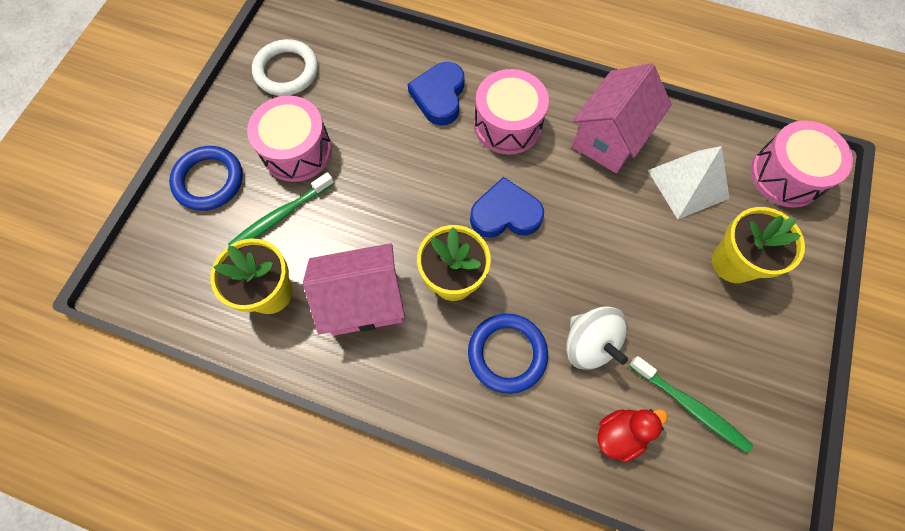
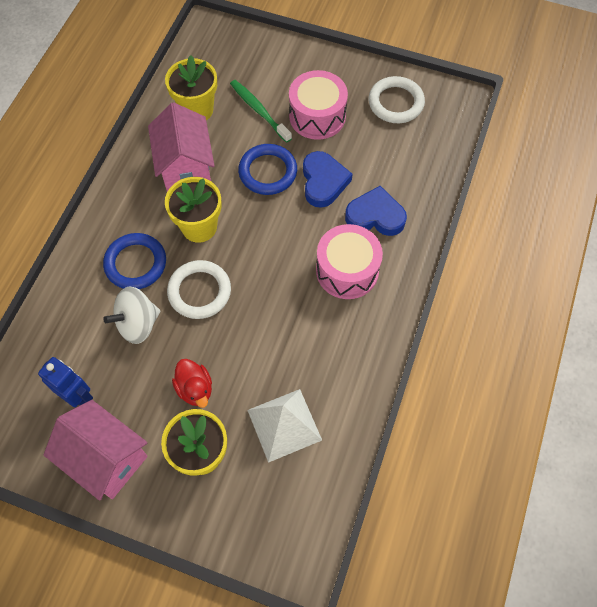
camera: 90 degrees right, 5 degrees down
(209, 180) = (290, 64): blue ring -> blue ring (268, 172)
(505, 214) = (256, 266): blue heart -> blue heart (323, 182)
(541, 274) = (199, 291): none -> white ring
(609, 138) = (334, 358): pink house -> pink house (106, 459)
(620, 433) = (64, 340): red duck -> red duck (195, 389)
(690, 406) = (78, 396): green toothbrush -> blue robot
(786, 175) = (293, 526): pink drum -> none

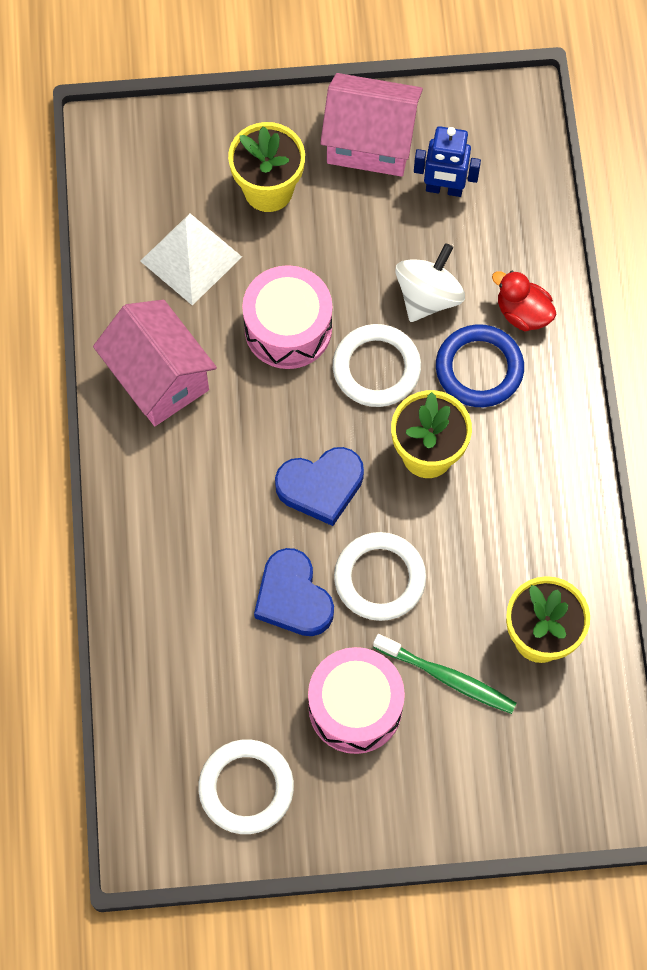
camera: 155 degrees right, 5 degrees up
(186, 168) = (498, 533): pink house -> pink house (159, 378)
(195, 389) = (315, 253): red duck -> red duck (522, 313)
(268, 172) = (379, 578): blue ring -> white ring
(347, 270) = (201, 478): pink drum -> pink drum (288, 328)
(375, 216) = (196, 575): blue heart -> blue heart (321, 486)

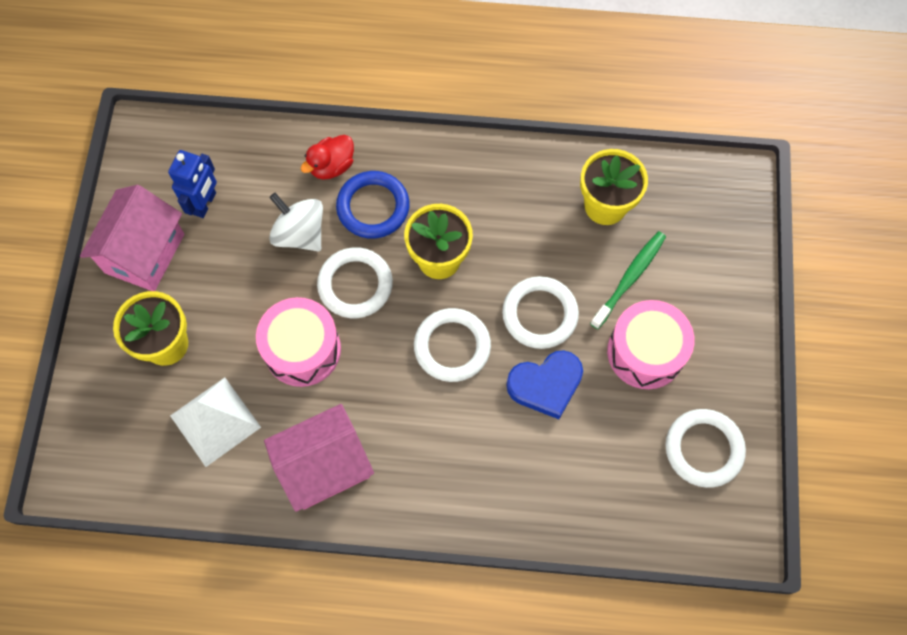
camera: 80 degrees left, 0 degrees up
(321, 486) = (452, 346): blue heart -> white ring

